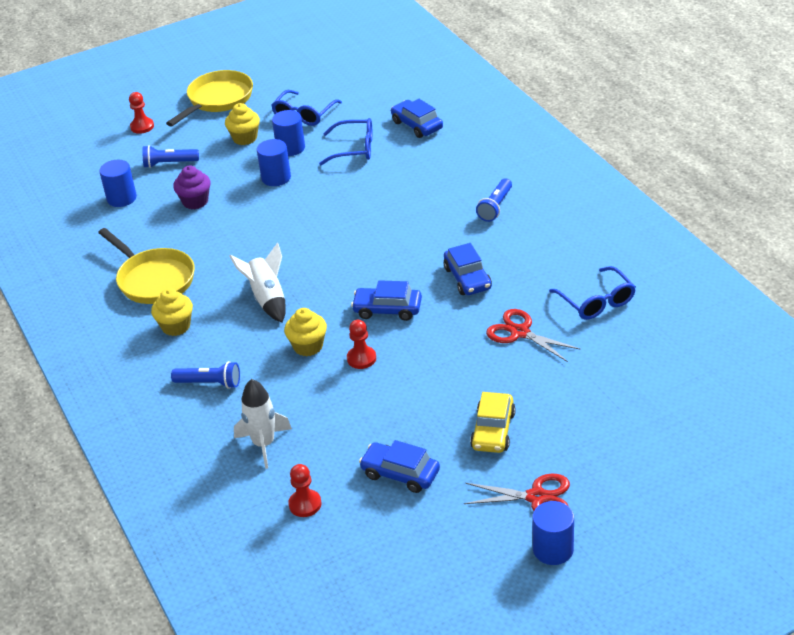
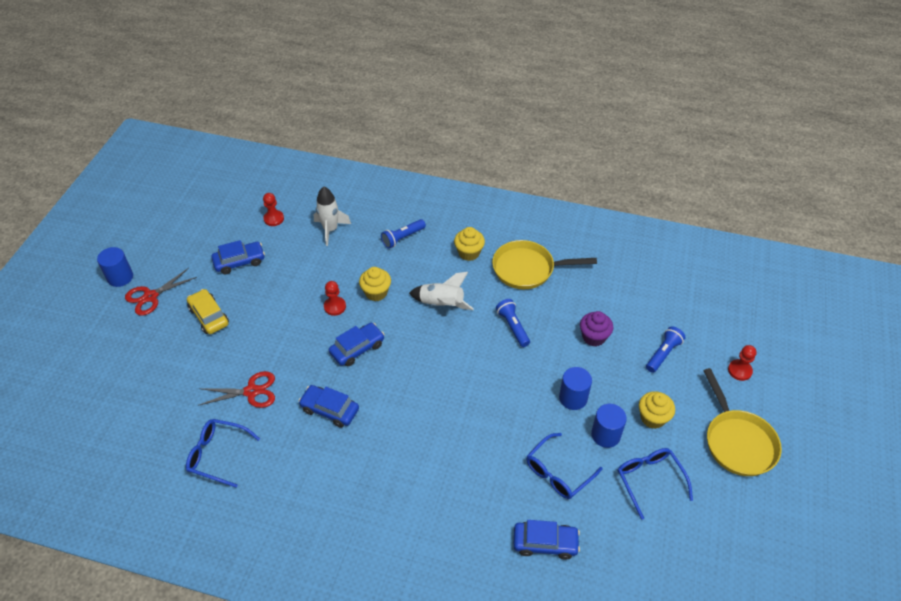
camera: 130 degrees right, 10 degrees up
(121, 198) = (643, 305): blue cylinder -> none
(495, 207) = (377, 494): blue flashlight -> blue flashlight (513, 327)

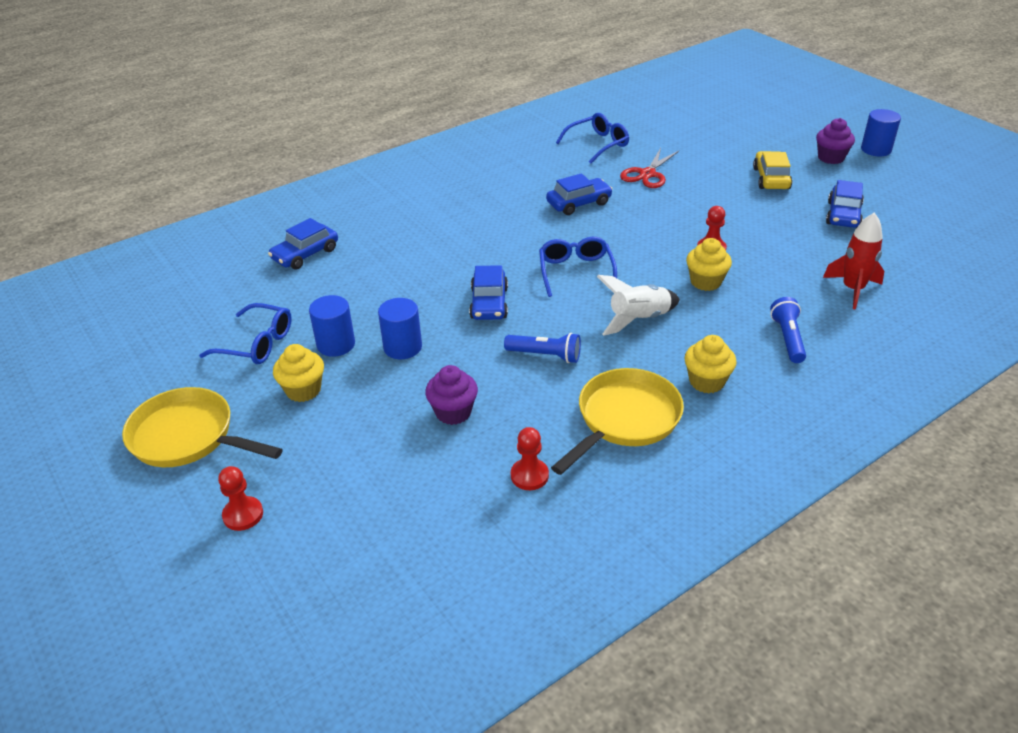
camera: 130 degrees right, 10 degrees down
(151, 296) = (831, 158): red scissors -> purple cupcake
(209, 316) = (771, 178): yellow car -> yellow car turned 90 degrees counterclockwise
(274, 219) = (909, 257): red pawn -> red pawn (529, 475)
(330, 230) = (853, 289): white rocket -> red rocket
(357, 348) = (635, 241): blue car -> blue car (489, 303)
(558, 472) = (347, 293): blue glasses -> blue glasses (576, 272)
(663, 354) = (356, 458): blue flashlight -> none

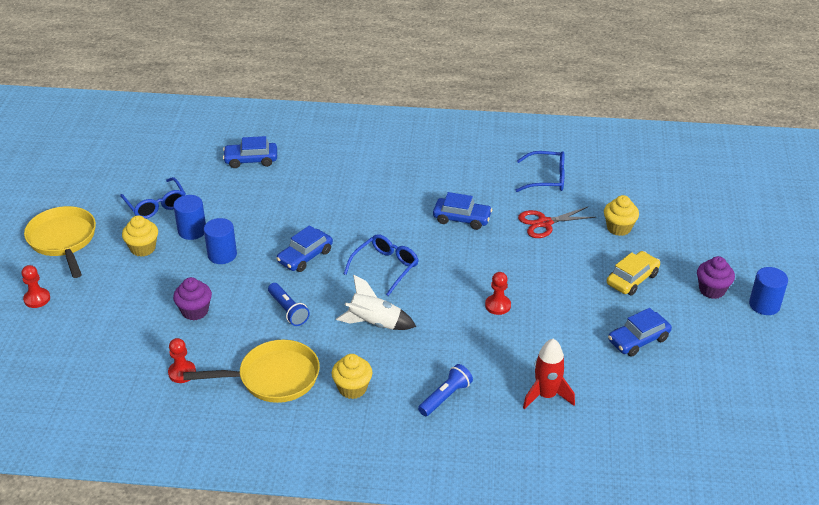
camera: 40 degrees right, 0 degrees up
(705, 282) = (456, 326): yellow cupcake -> yellow cupcake (619, 228)

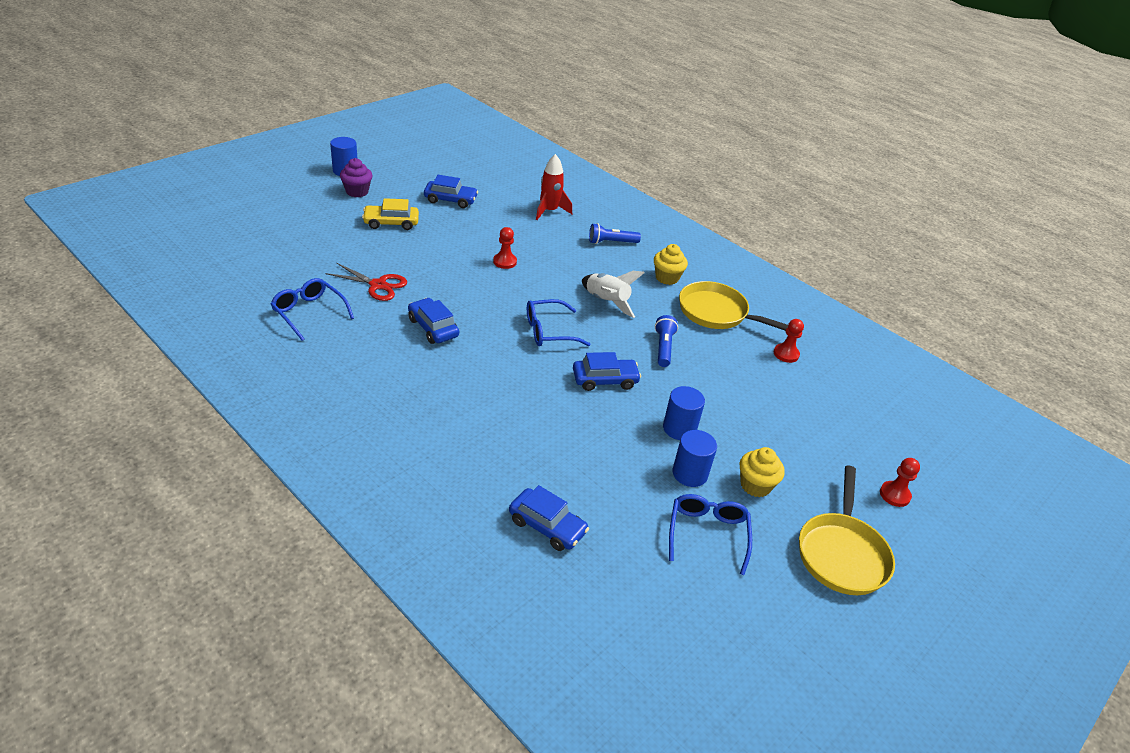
camera: 145 degrees left, 0 degrees up
(195, 311) = (743, 392): purple cupcake -> none
(619, 228) = (335, 250): yellow cupcake -> none

